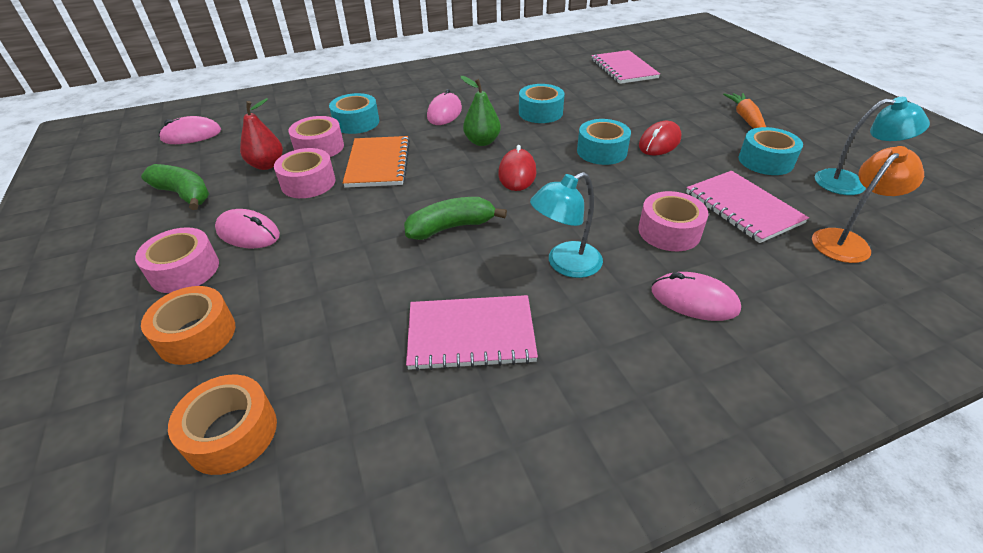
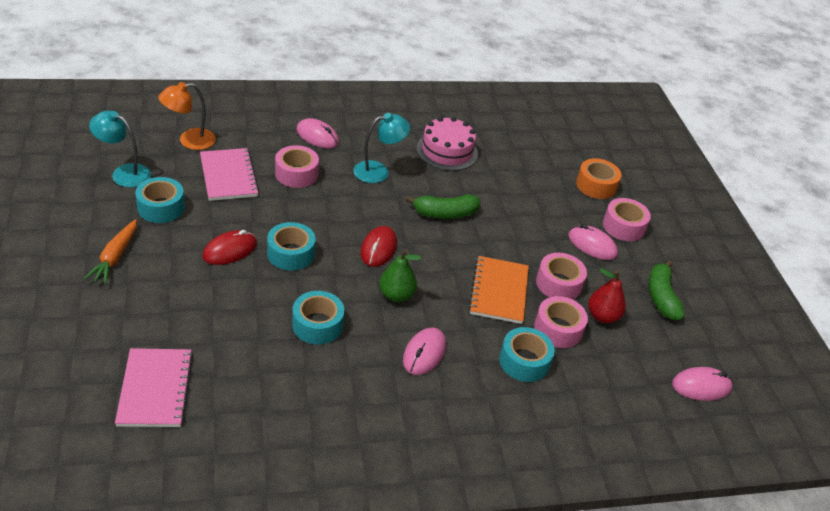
camera: 175 degrees left, 0 degrees up
(184, 194) = (661, 297): green banana -> green banana turned 45 degrees clockwise
(232, 433) = (560, 142): orange tape -> none
(471, 334) = (447, 151): pink notebook -> pink cake

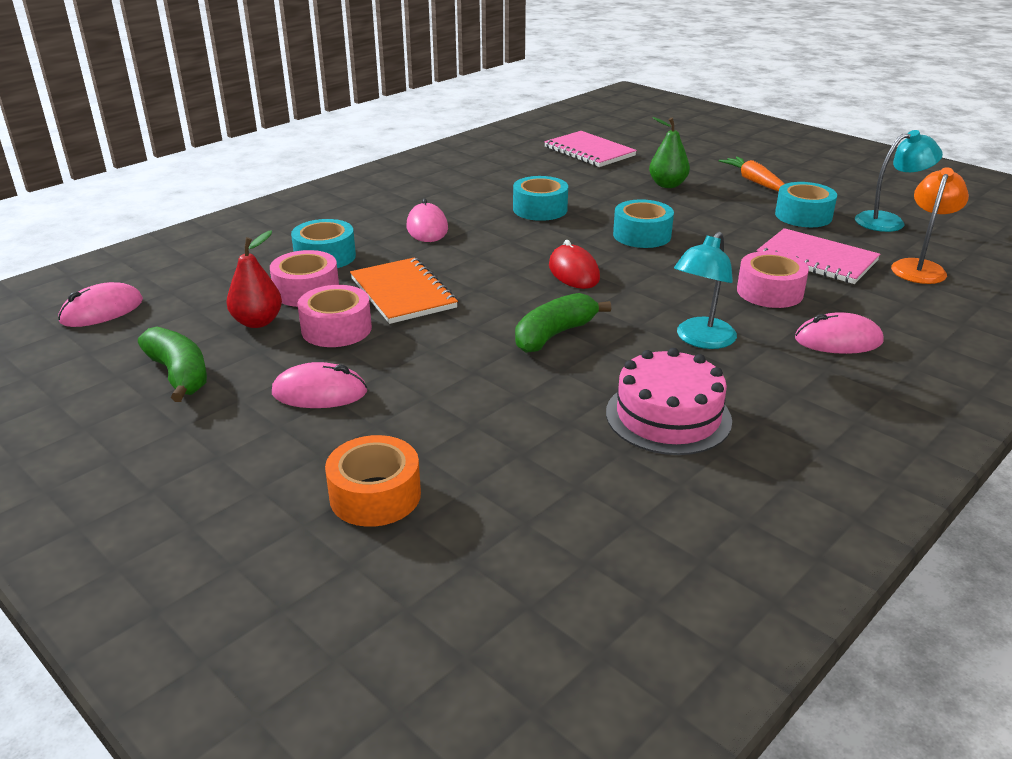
camera: 150 degrees right, 10 degrees down
(230, 250) = (691, 217): red mouse -> none
(396, 295) = (503, 249): green pear -> green pear (667, 185)
(623, 226) = (282, 445): pink tape -> none

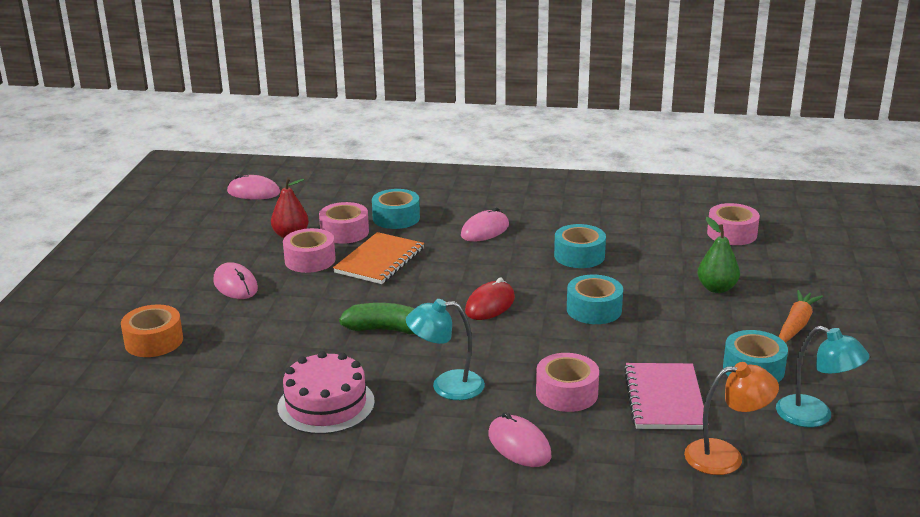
camera: 55 degrees right, 5 degrees down
(179, 374) = (213, 241): green banana -> none
(589, 151) = (732, 233): pink notebook -> pink tape

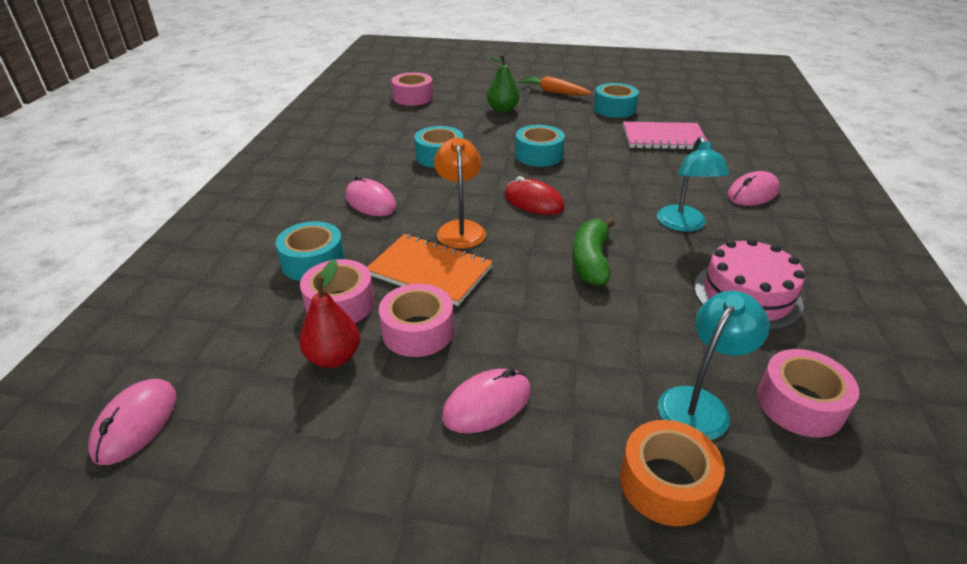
camera: 90 degrees left, 10 degrees up
(566, 393) = (671, 172): pink tape -> pink tape (800, 404)
(725, 456) = (721, 125): orange lamp -> orange lamp (460, 228)
(815, 416) = (663, 99): turquoise lamp -> turquoise lamp (699, 403)

